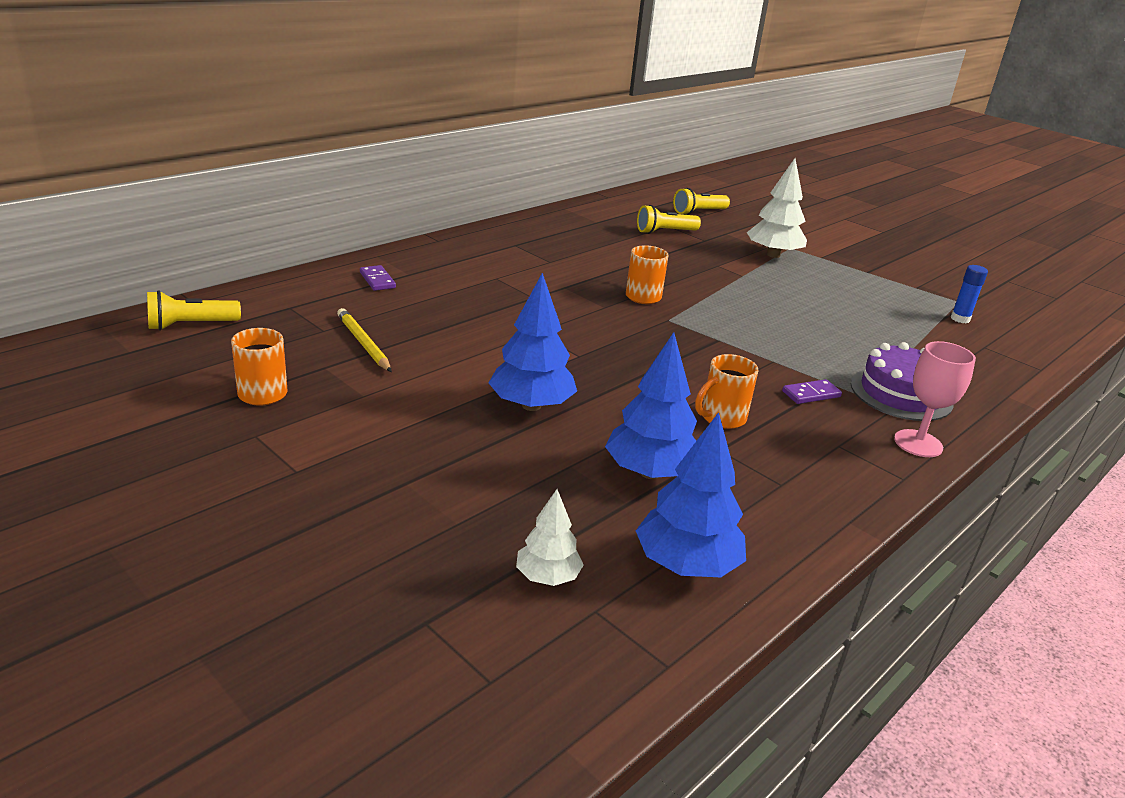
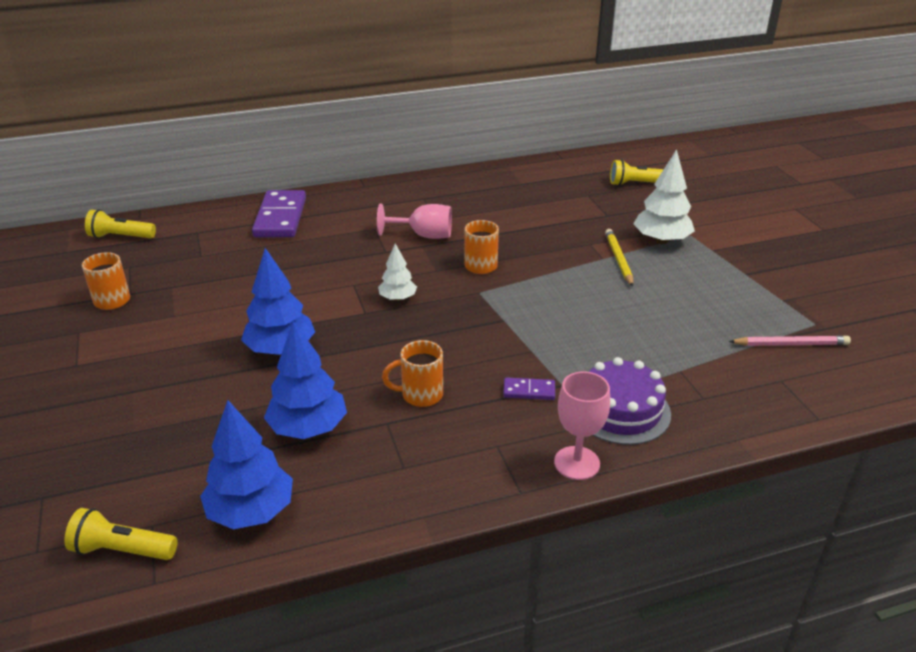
camera: 30 degrees right, 5 degrees up
(363, 343) = (216, 271): yellow pencil -> yellow pencil (618, 259)
(377, 280) = (280, 217): purple domino -> purple domino, size x2.15
(547, 577) = (147, 489): white tree -> white tree (398, 298)
(555, 278) = (424, 235): none -> pink goblet
(665, 232) = (576, 201): yellow flashlight -> yellow flashlight (122, 550)
(960, 319) = (791, 344): blue glue stick -> pink pencil

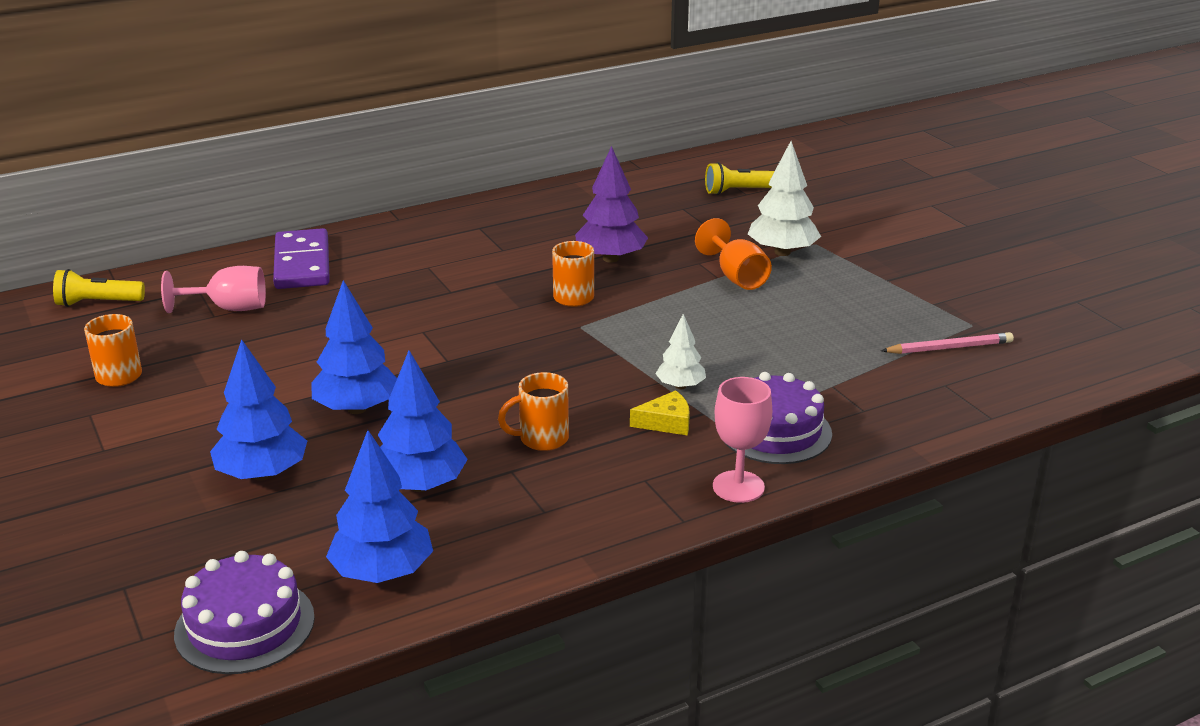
camera: 10 degrees left, 5 degrees down
(122, 550) = (245, 625): yellow flashlight -> purple cake
(187, 402) = (262, 474): none -> blue tree
(398, 298) = (482, 341): white tree -> white tree (680, 386)
(424, 235) = (493, 270): pink goblet -> pink goblet (229, 308)
(519, 234) = (611, 258): none -> purple tree
(529, 391) = (666, 422): purple domino -> yellow cheese
(618, 259) = (736, 277): yellow pencil -> orange goblet

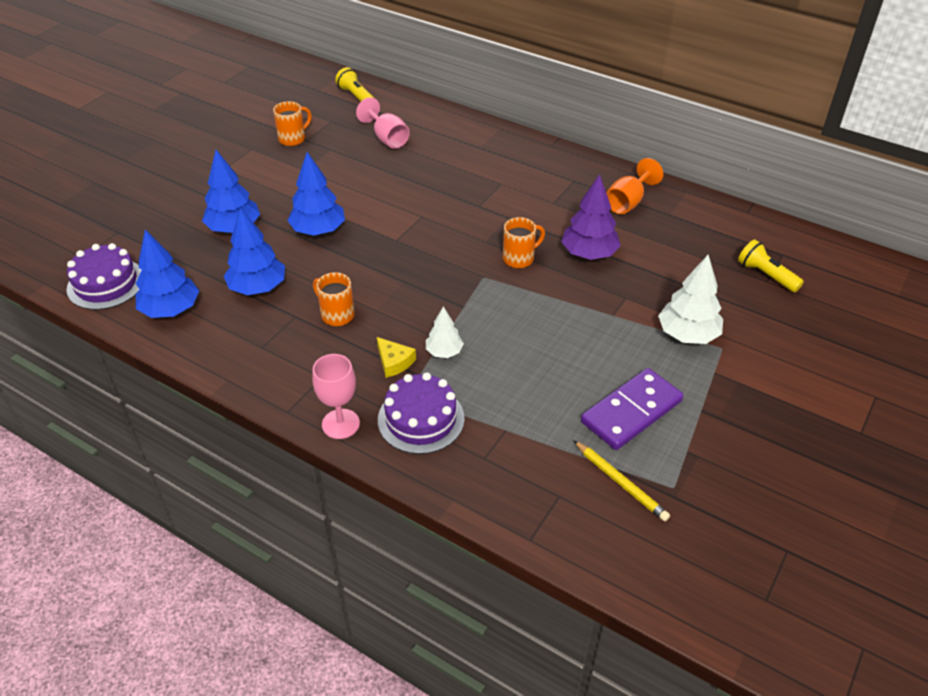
camera: 60 degrees right, 15 degrees up
(302, 264) = (459, 138): purple domino -> purple domino (631, 412)
(736, 277) = (623, 324): orange goblet -> orange goblet (628, 202)
(949, 348) = (621, 482): pink pencil -> yellow pencil

